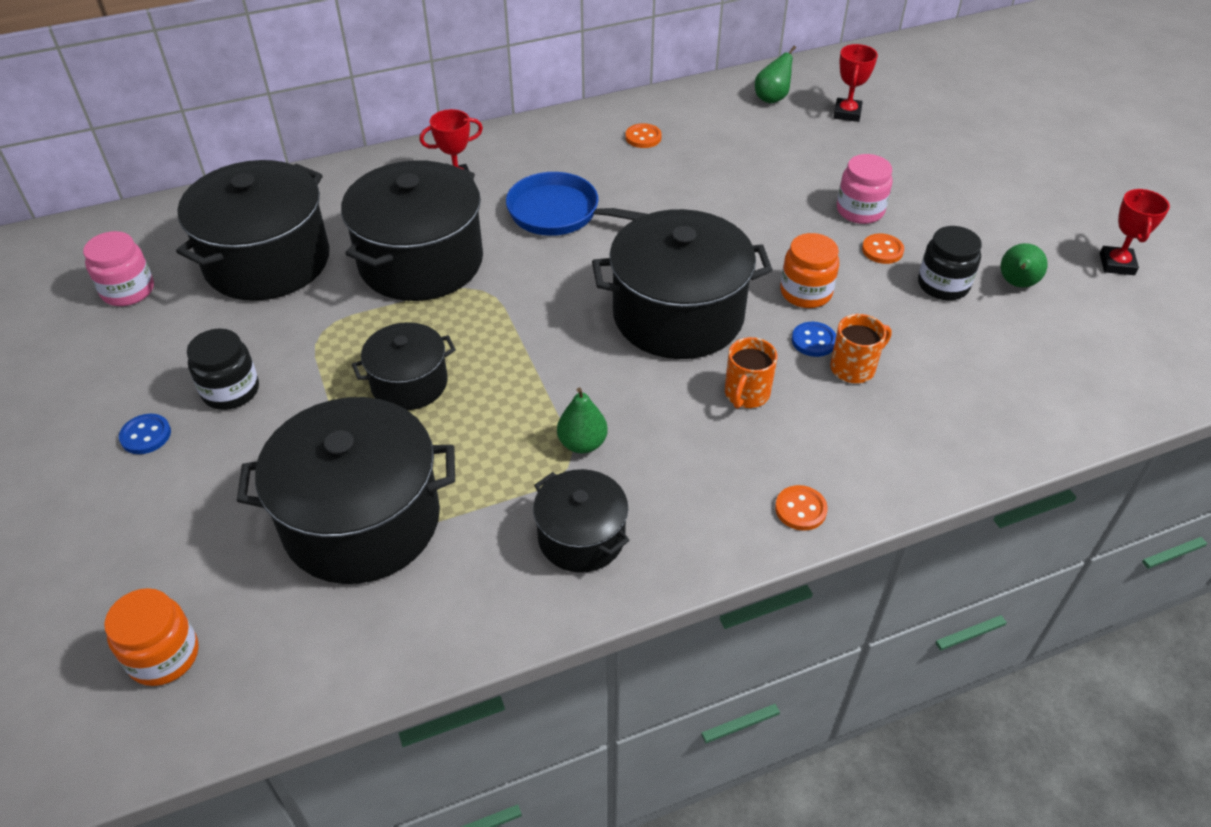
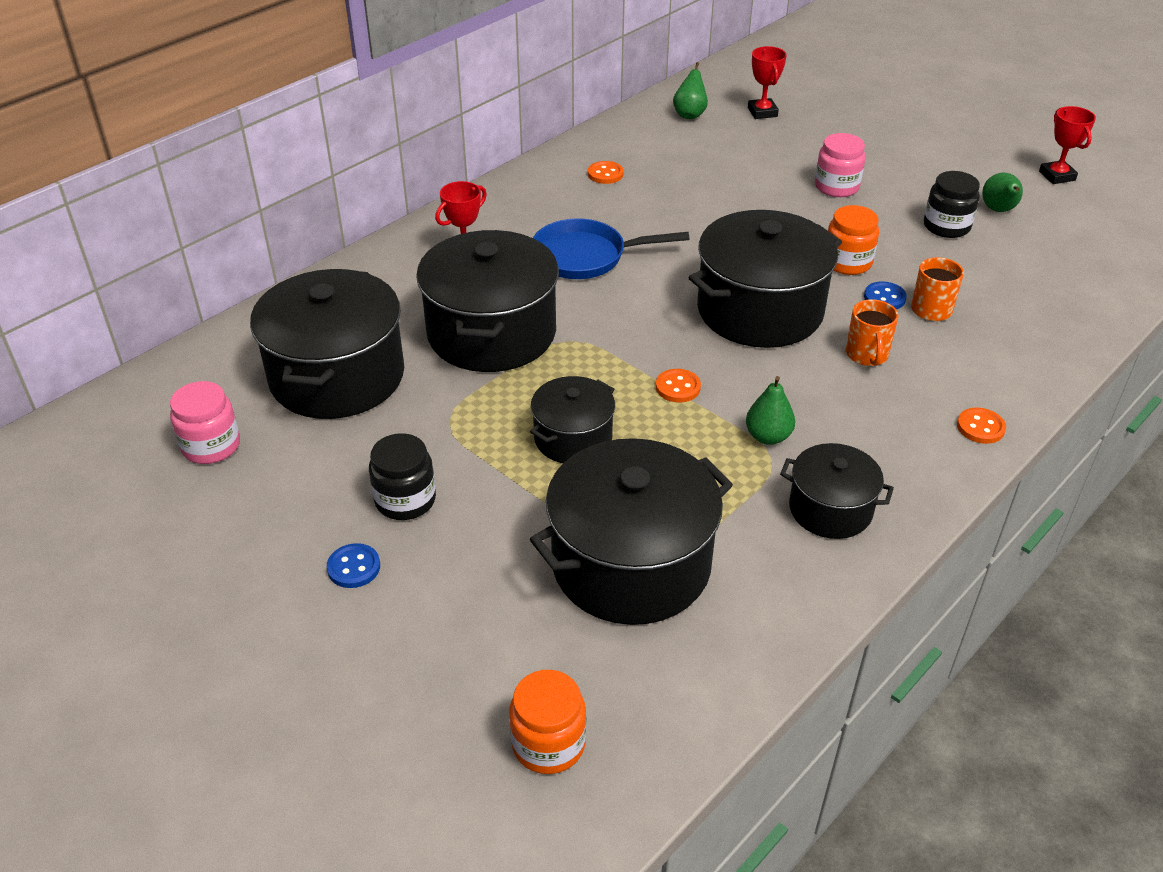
camera: 25 degrees left, 5 degrees down
(882, 250) = (879, 213): orange button -> orange button (678, 387)

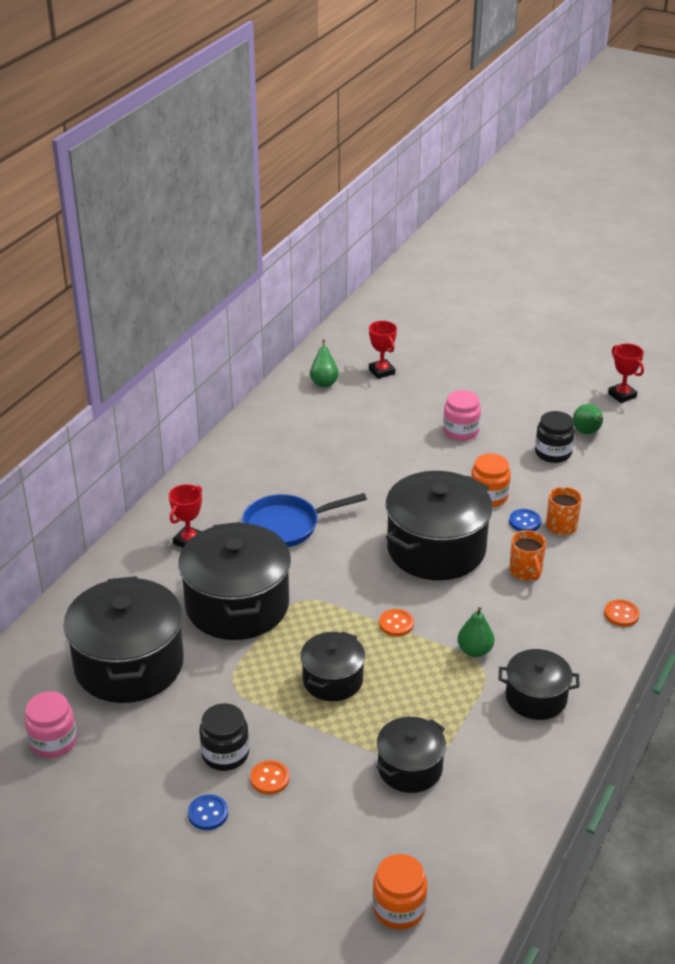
camera: 15 degrees left, 5 degrees down
(605, 174) = (275, 449): orange button -> orange button (269, 778)
(631, 564) = (410, 768): black pot -> black pot, size x0.55

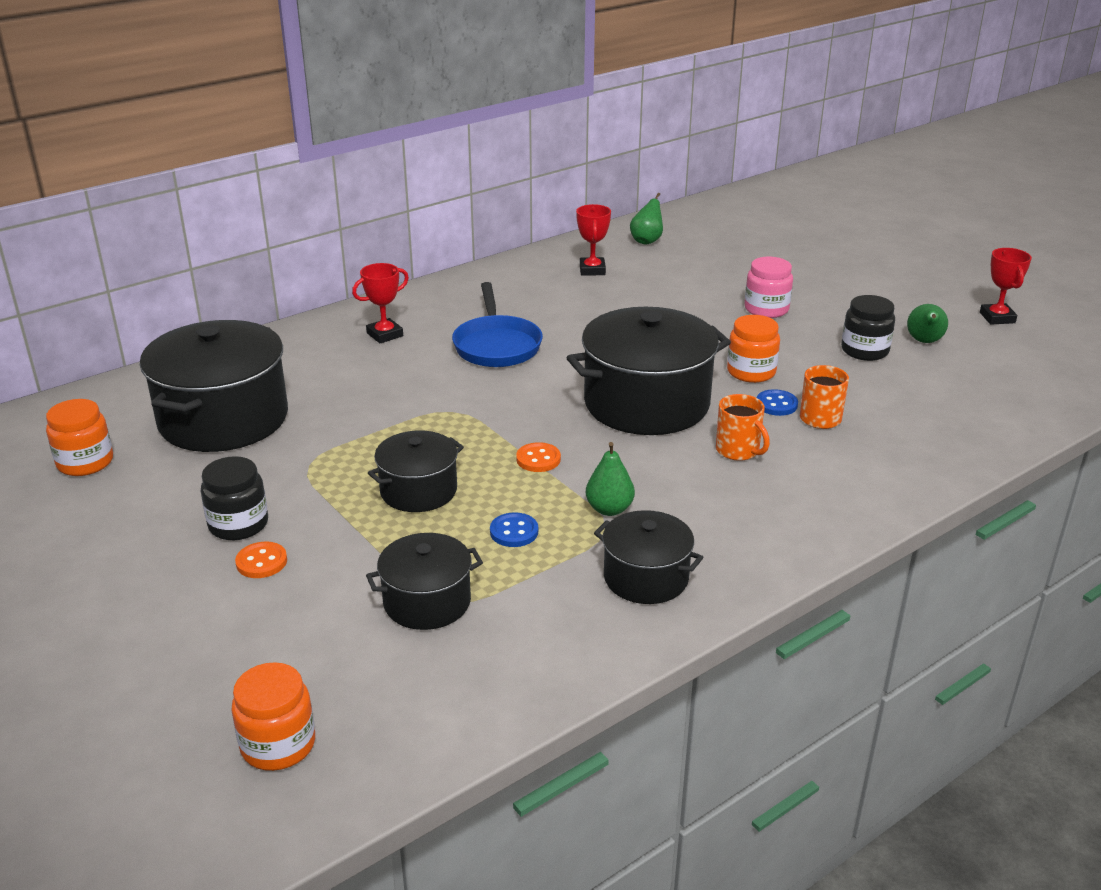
camera: 25 degrees right, 5 degrees down
(53, 741) = (85, 462): pink jar -> orange jar
(208, 813) = (165, 574): blue button -> blue button (514, 532)
(237, 605) = (381, 398): black pot -> none
(286, 526) = (497, 345): blue pan -> blue pan turned 105 degrees counterclockwise
(381, 371) = (718, 244): red trophy -> red trophy (592, 270)
(525, 571) = (738, 450): orange mug -> orange mug turned 45 degrees counterclockwise
(621, 614) = (830, 524): orange button -> none

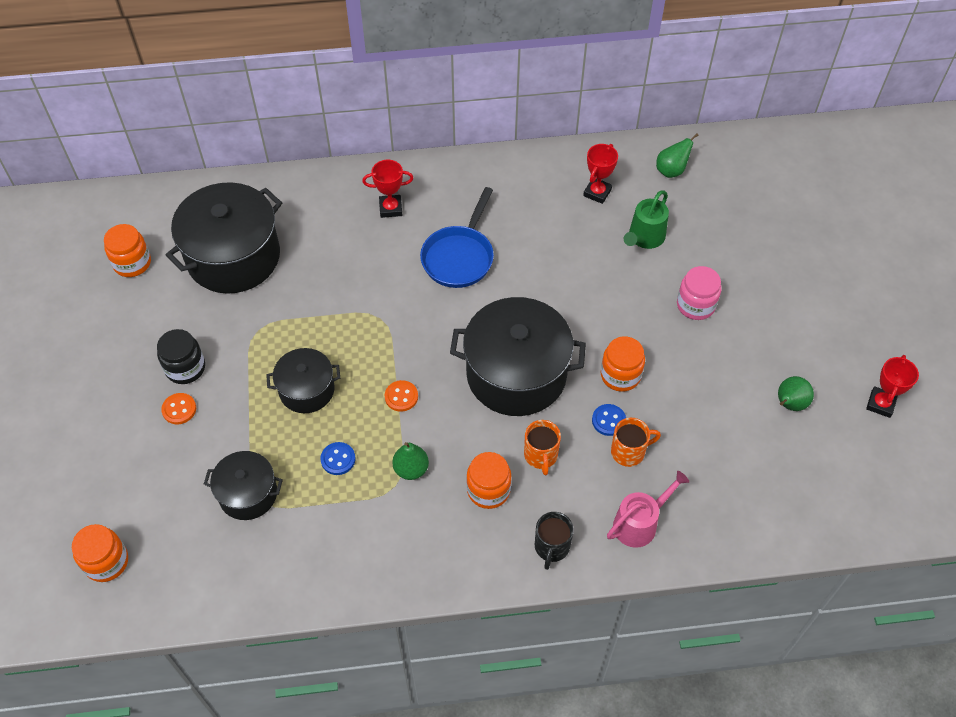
camera: 30 degrees right, 25 degrees up
(646, 578) = (387, 543): black pot -> none
(669, 284) = (644, 237): none -> green watering can
(713, 494) = (488, 490): none -> orange jar
(828, 512) = (551, 547): none -> black mug
(864, 350) = (730, 392): black jar -> none
(892, 462) = (639, 523): none -> pink watering can

